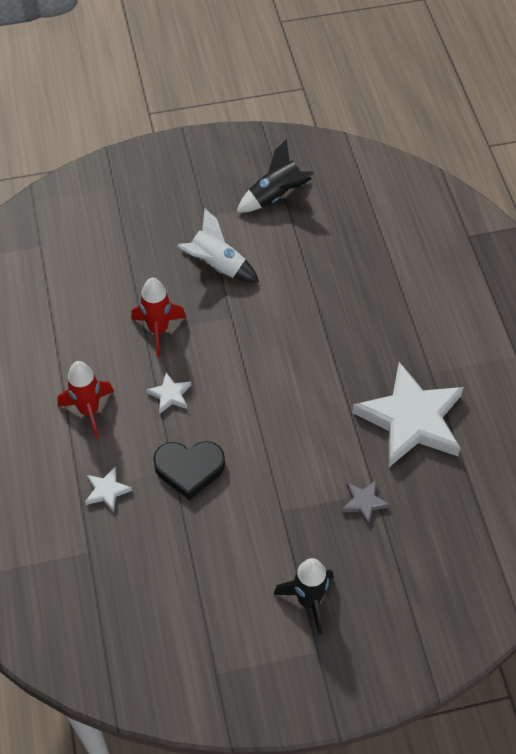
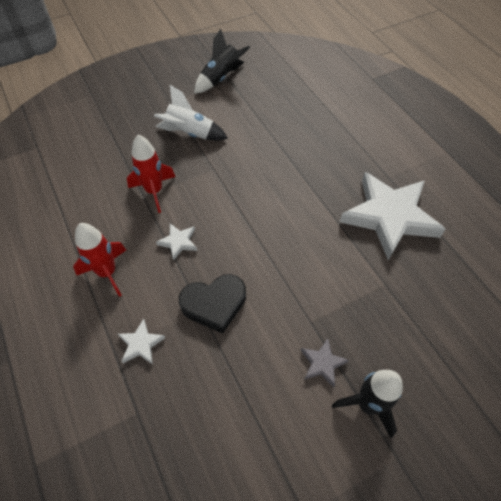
camera: 15 degrees left, 0 degrees up
(364, 502) = (380, 296): grey star -> grey star (322, 363)

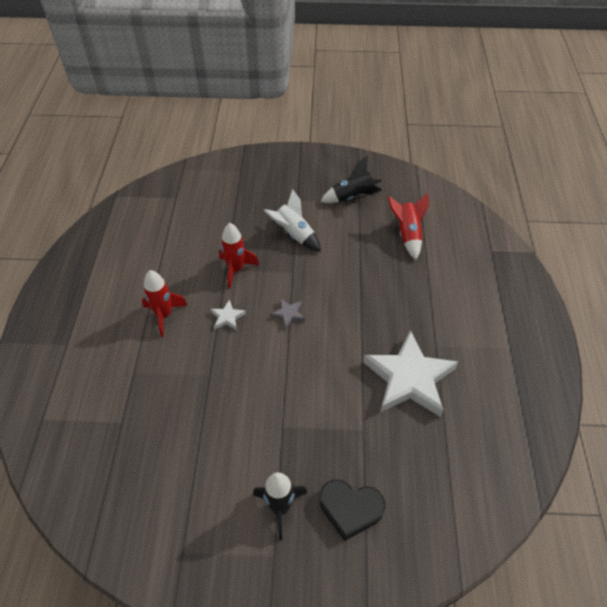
camera: 30 degrees right, 5 degrees down
(141, 344) = (153, 377): white star -> none
(214, 304) = (221, 376): black heart -> black heart (350, 509)
(294, 92) = (407, 234): none -> red rocket
(322, 363) = (269, 460): grey star -> grey star (288, 314)

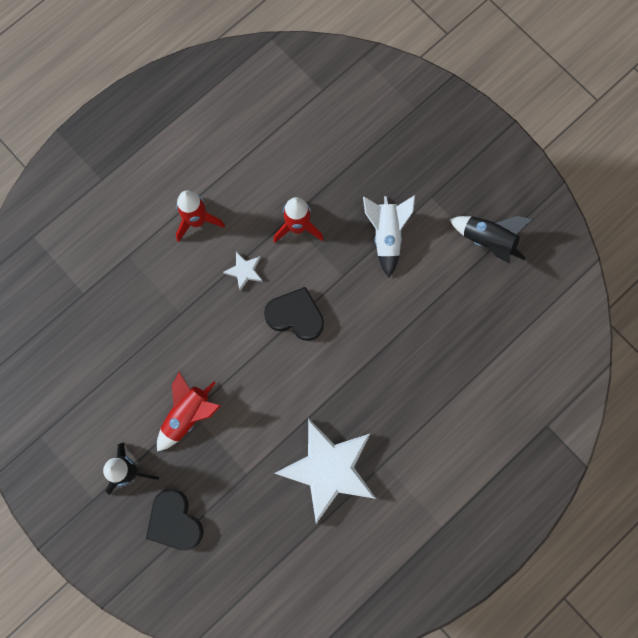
camera: 45 degrees right, 25 degrees up
(288, 314) = (295, 316): grey star -> black heart
(407, 234) = (490, 333): red rocket -> red rocket (188, 415)

